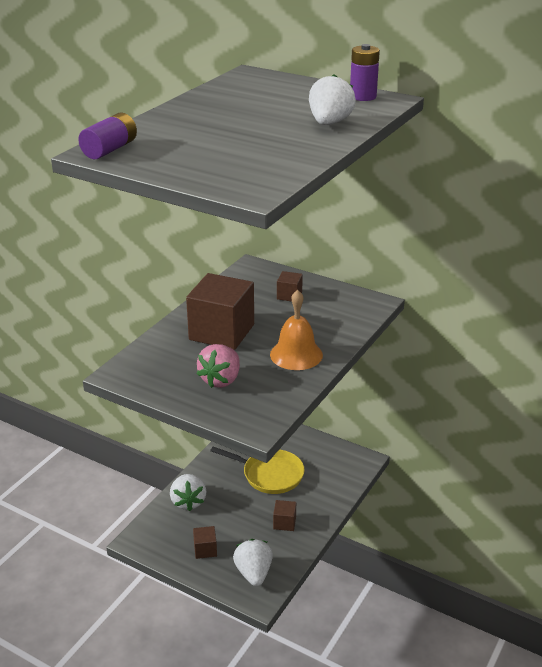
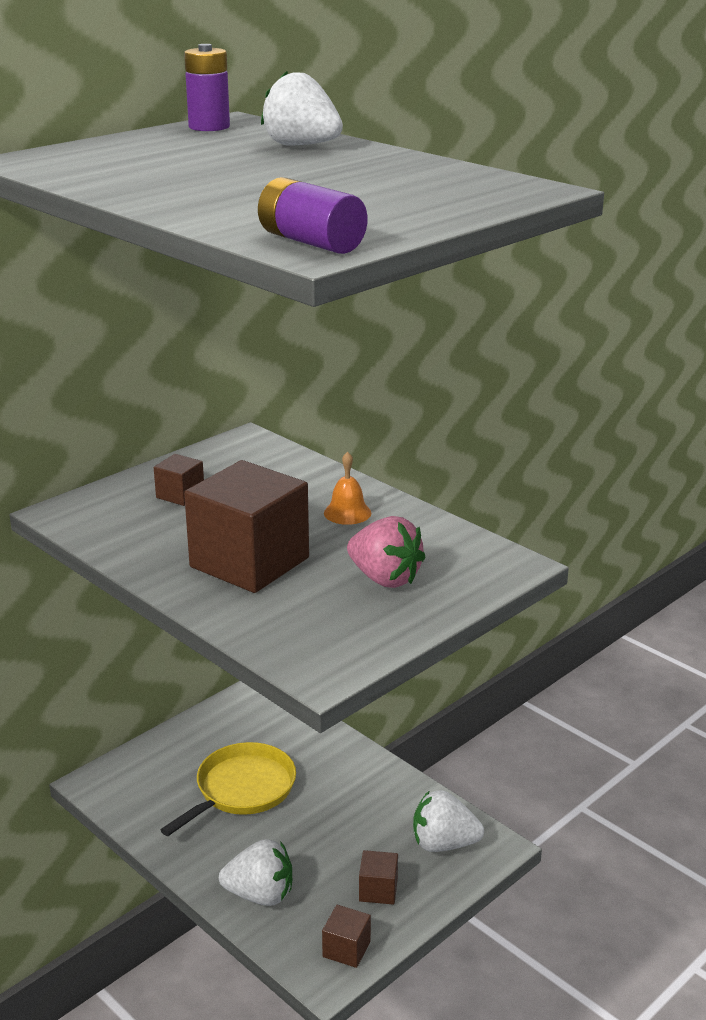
camera: 75 degrees left, 5 degrees down
(284, 523) = (353, 793): brown cube -> brown cube (346, 949)
(296, 354) = (347, 513): orange bell -> orange bell, size x0.59

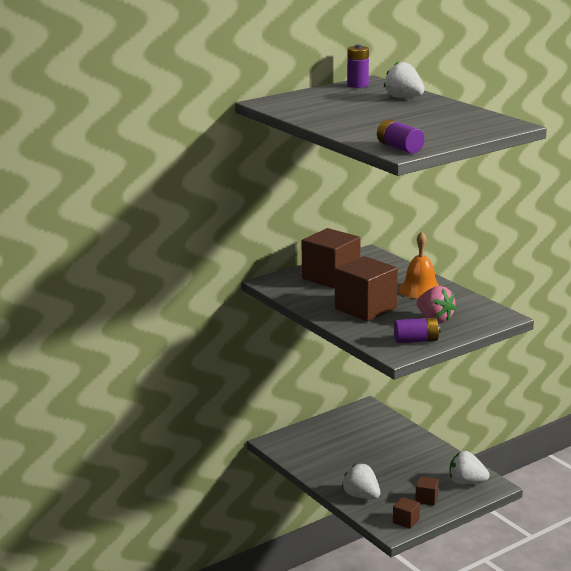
camera: 10 degrees right, 5 degrees down
(180, 495) = (331, 277): brown cube -> brown cube, size x2.23
(242, 789) = (355, 450): yellow pan -> none
(260, 895) = (361, 496): white strawberry -> white strawberry turned 150 degrees counterclockwise
(347, 513) = (420, 289): orange bell -> orange bell, size x1.70
(356, 634) = (416, 340): none -> purple battery

